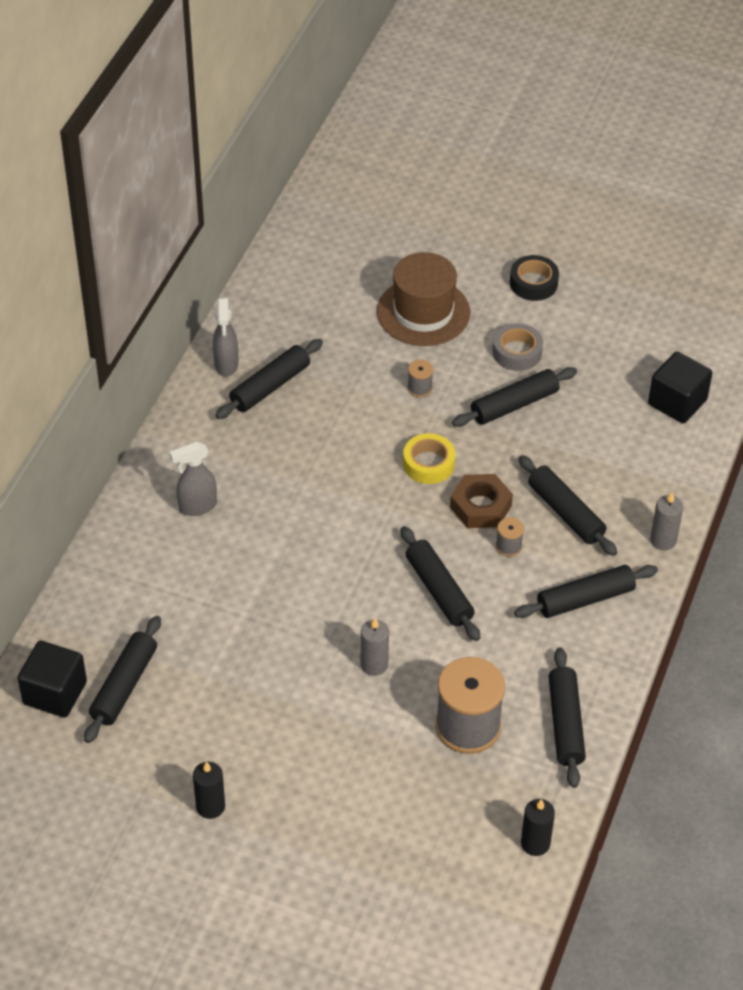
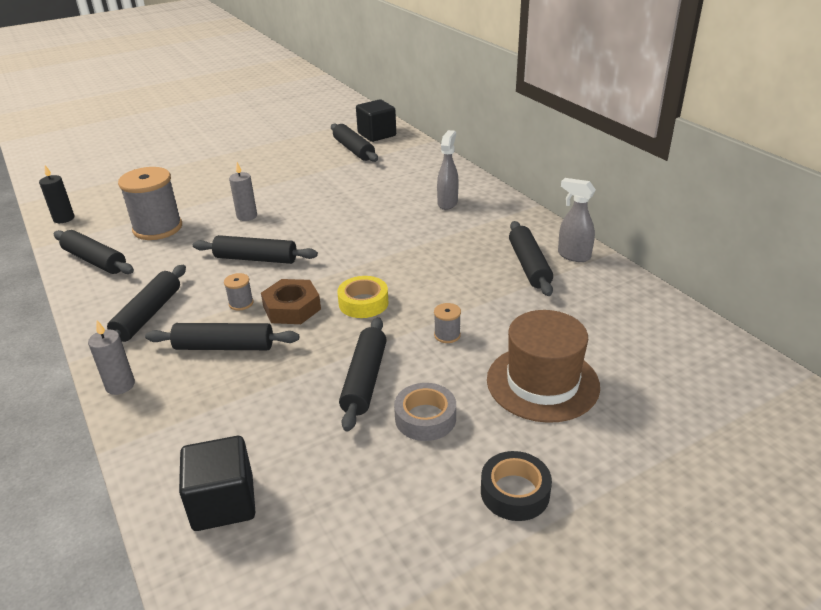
camera: 130 degrees right, 15 degrees down
(210, 806) = (252, 149): black candle -> none

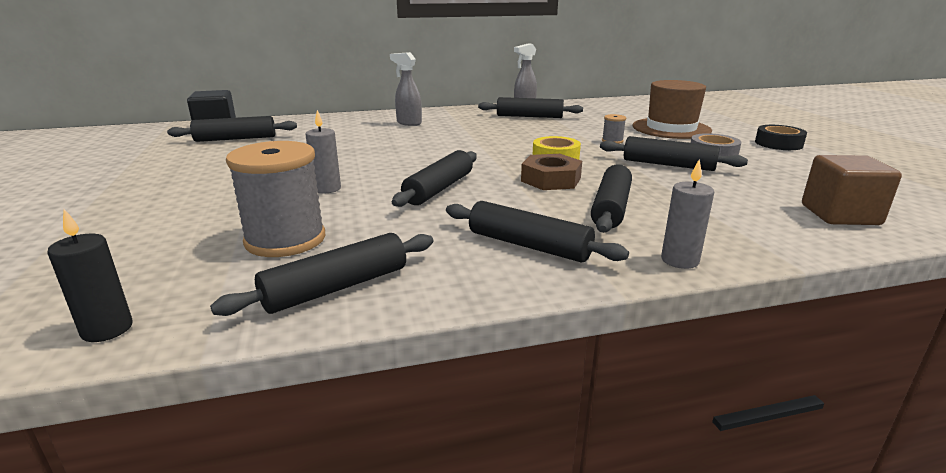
camera: 75 degrees left, 10 degrees down
(223, 503) = (840, 215): black cube -> brown cube
(241, 303) = (530, 198): grey spool -> none

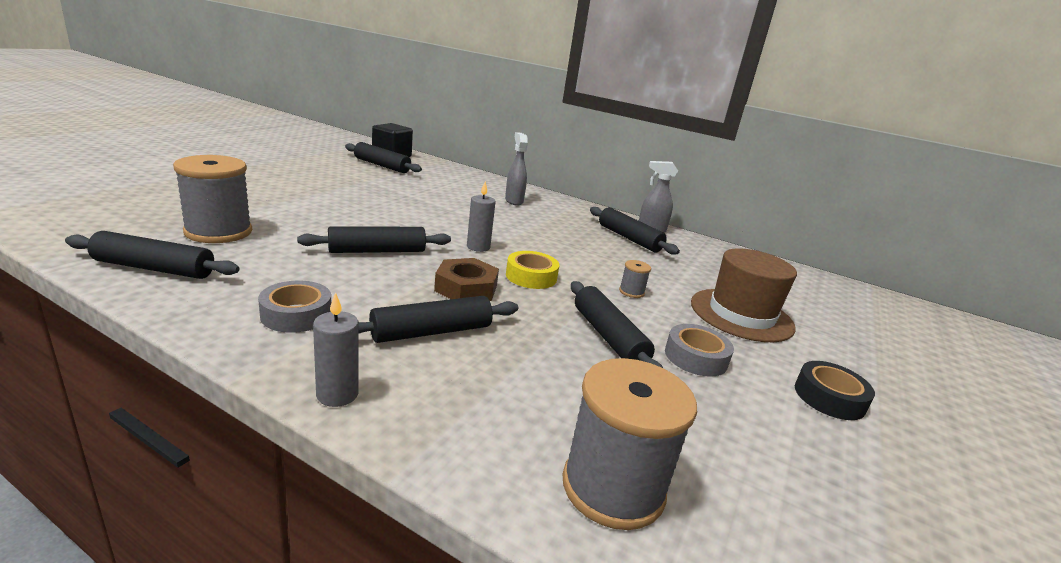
camera: 40 degrees right, 0 degrees up
(107, 329) = (54, 229): black candle -> none
(327, 189) = (325, 217): grey candle -> grey candle (478, 247)
(528, 245) = (296, 314): black rolling pin -> grey tape
(840, 215) = (613, 487): brown cube -> grey spool

